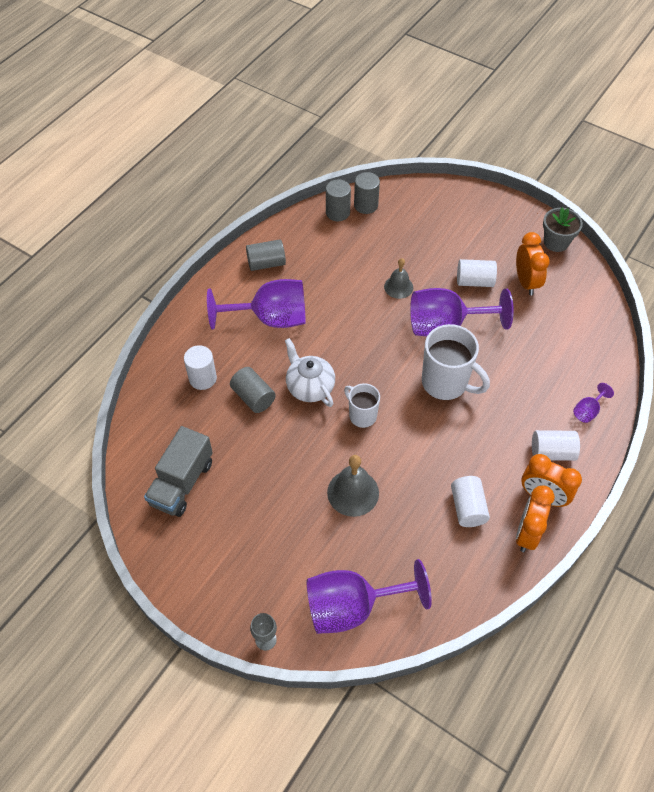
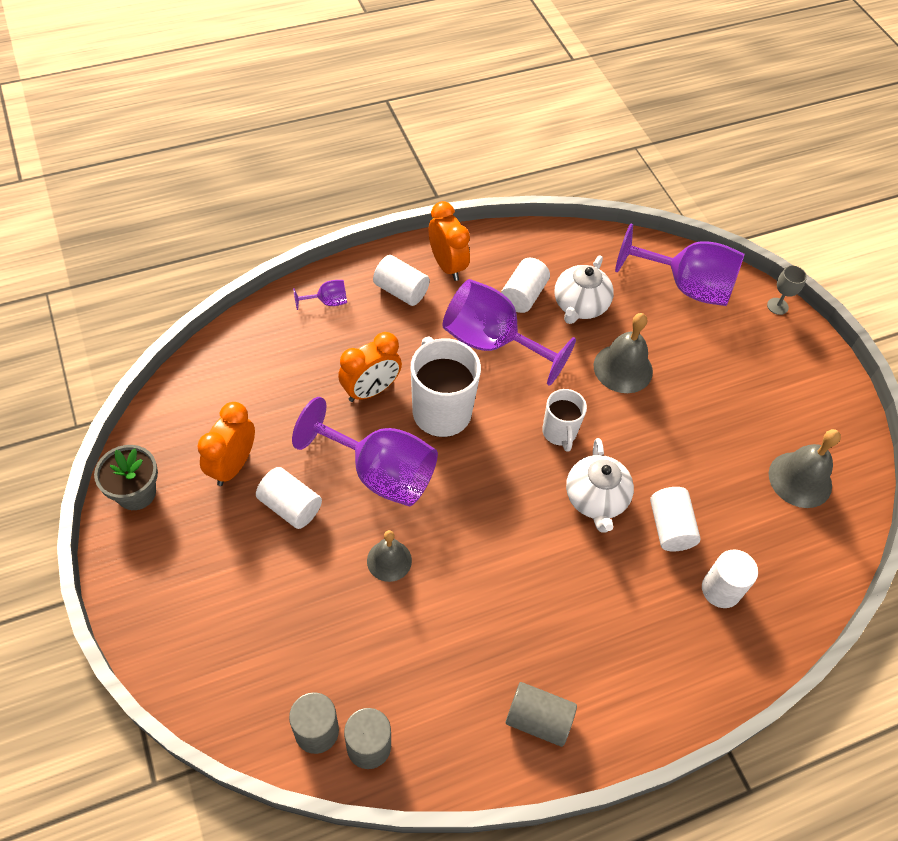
camera: 150 degrees left, 0 degrees up
(182, 483) = (800, 479): grey truck -> grey bell
(253, 397) = (670, 527): grey cylinder -> white cylinder
(271, 318) = (586, 621): purple goblet -> purple goblet (492, 343)
(421, 527) = (579, 306): none -> white teapot
(527, 533) = (489, 250): orange clock -> orange clock (370, 390)

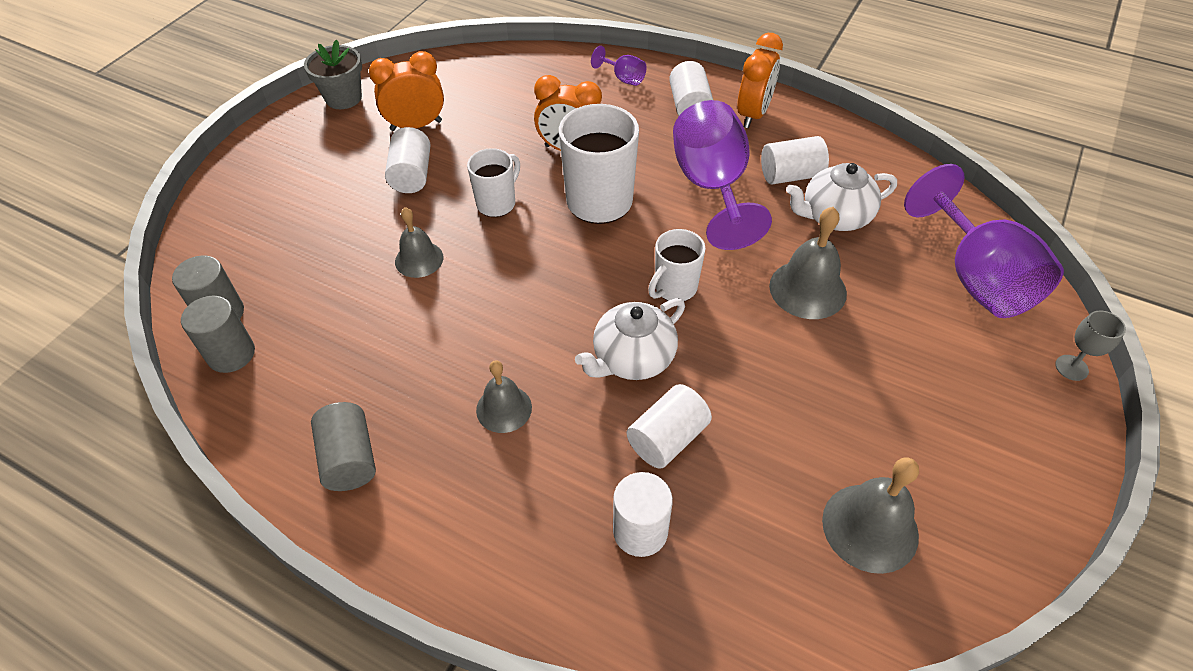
camera: 55 degrees right, 5 degrees down
(380, 473) = (497, 203): purple goblet -> white mug
(573, 599) = (504, 408): none -> grey bell

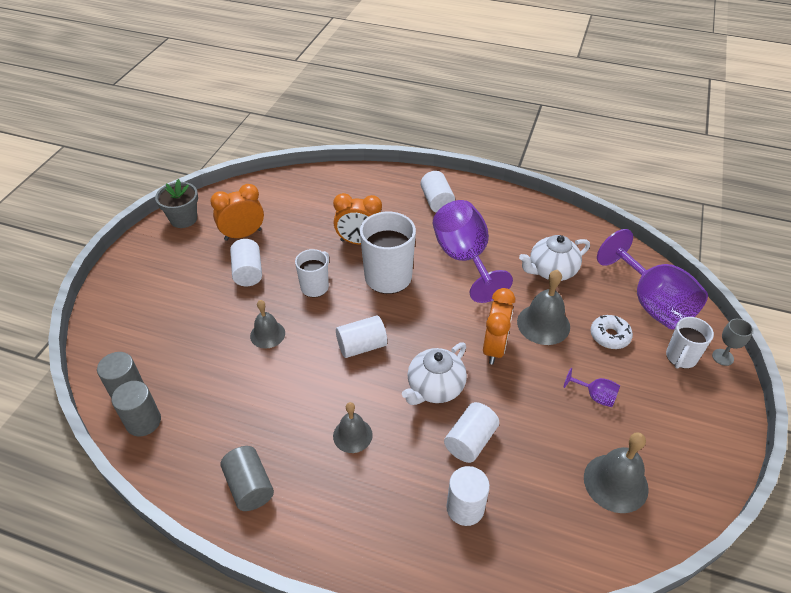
camera: 10 degrees left, 5 degrees down
(623, 78) = (386, 185): purple goblet -> purple goblet (595, 396)
(674, 288) = (453, 334): white mug -> white mug (680, 358)
(753, 114) = (482, 203): orange clock -> orange clock (494, 348)
(790, 175) = (516, 244): white cylinder -> white cylinder (362, 346)
(903, 317) = (609, 336): none -> white donut

